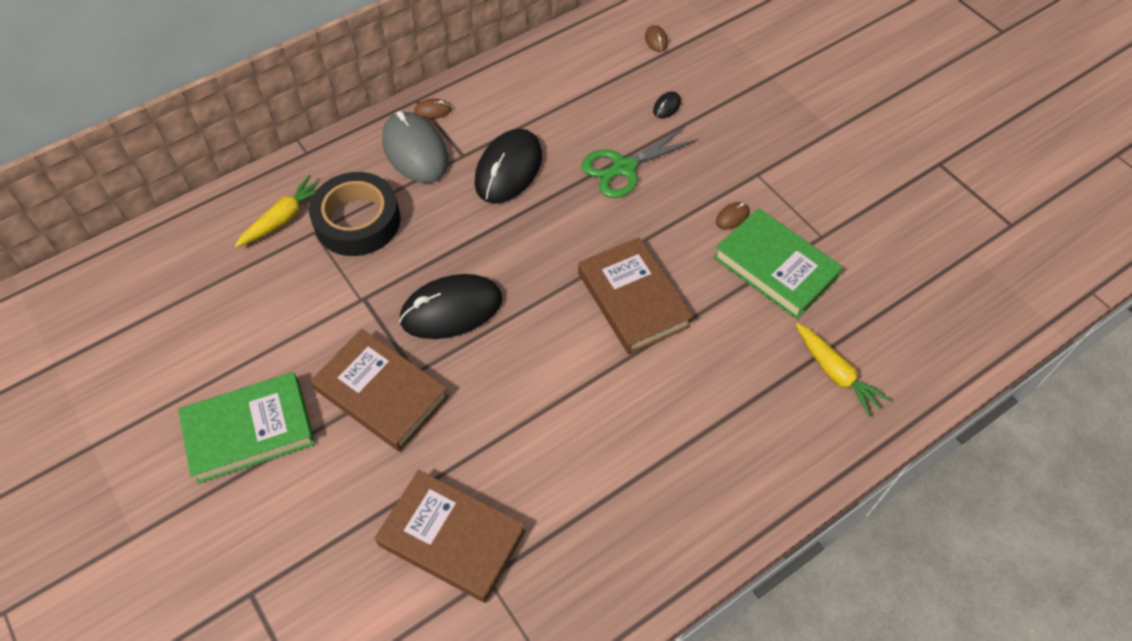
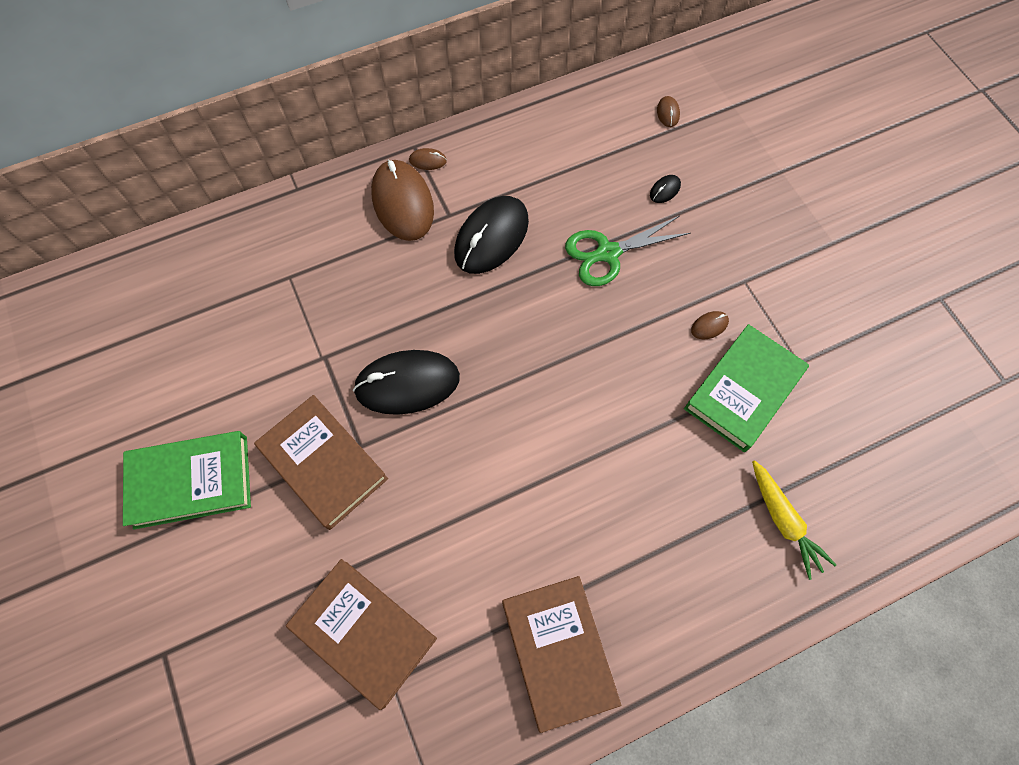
camera: 10 degrees right, 10 degrees up
(284, 218) = (262, 258): yellow carrot -> none
(357, 221) = (333, 272): black tape -> none
(415, 151) = (402, 203): grey mouse -> brown mouse
(633, 299) = (590, 402): brown book -> brown book (558, 651)
(775, 267) = (743, 390): green book -> green book turned 75 degrees clockwise

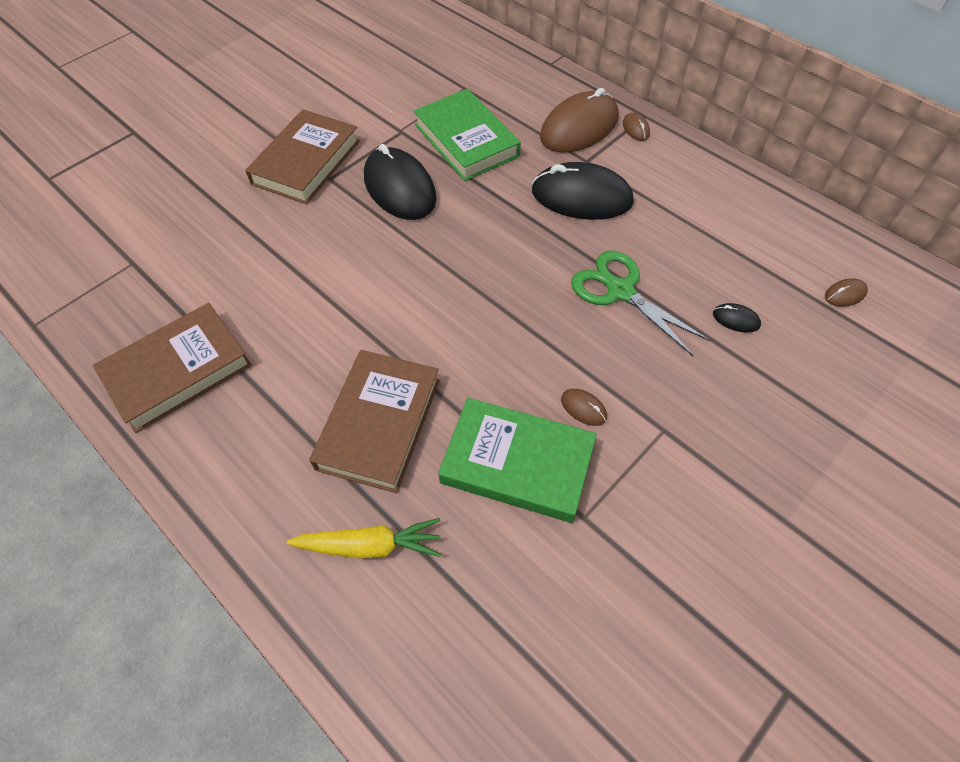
camera: 70 degrees right, 10 degrees down
(191, 482) = (266, 99): green book -> green book (466, 140)
(364, 632) = (170, 233): brown book -> brown book (379, 424)
(783, 520) = (370, 545): yellow carrot -> yellow carrot turned 135 degrees counterclockwise

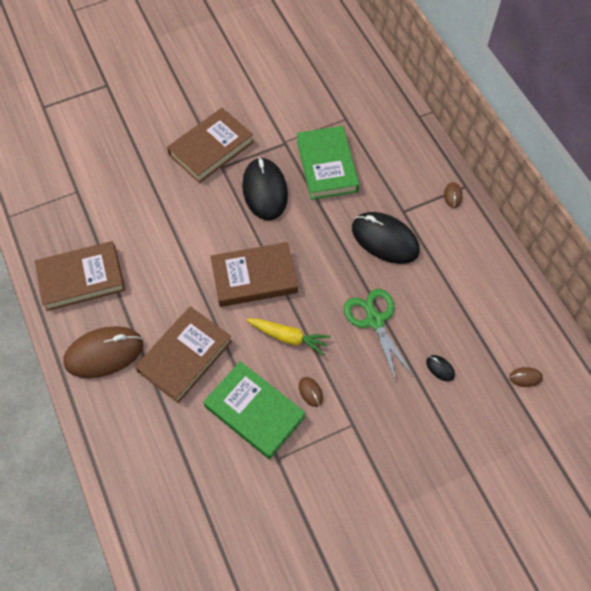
camera: 20 degrees right, 5 degrees up
(370, 545) = (151, 428): yellow carrot -> yellow carrot (288, 337)
(433, 290) = (254, 277): none -> brown book
(579, 127) = (412, 181): brown mouse -> brown mouse (104, 353)

